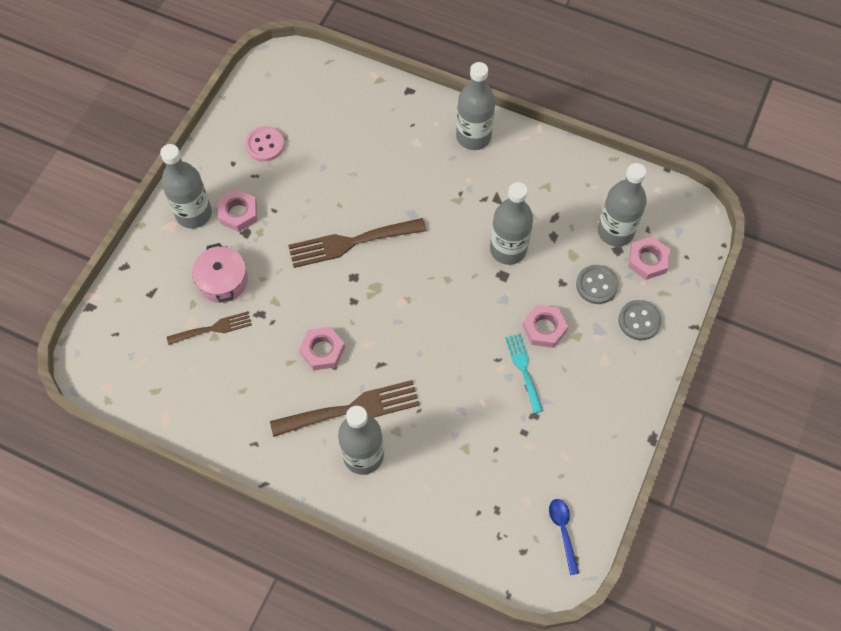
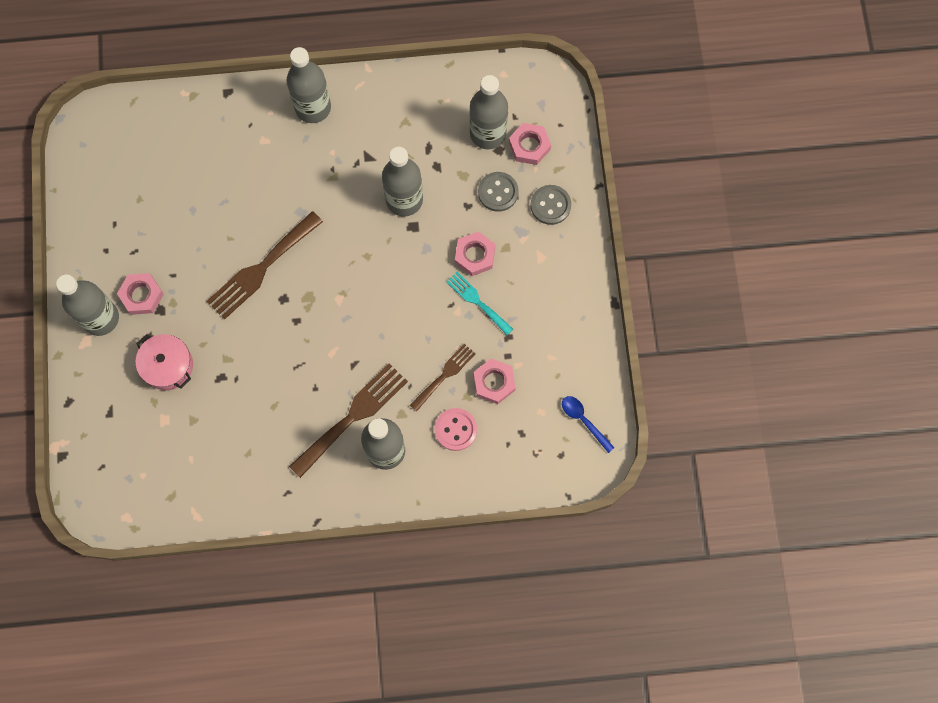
camera: 30 degrees left, 10 degrees up
(214, 328) = (187, 413): brown fork -> brown fork (445, 375)
(265, 145) = (124, 217): pink button -> pink button (455, 430)
(322, 350) = (296, 380): pink nut -> pink nut (494, 382)

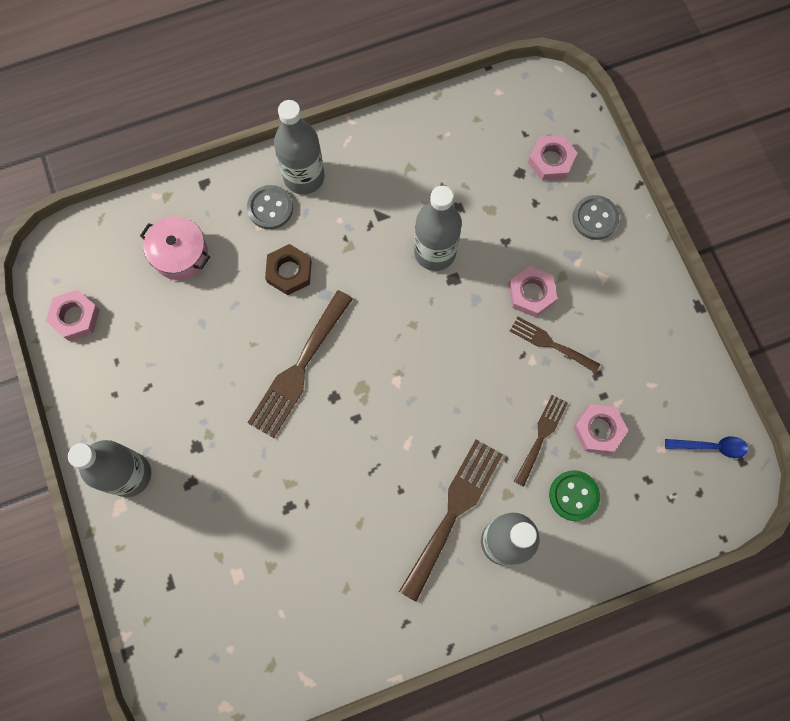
camera: 15 degrees left, 0 degrees up
(142, 295) = (170, 435): pink nut -> pink nut (75, 317)
(168, 366) = (224, 510): pink pot -> pink pot (180, 254)
(277, 185) = (289, 272): none -> brown nut
(455, 430) = (573, 495): pink button -> green button
(477, 301) = (550, 343): turquoise fork -> brown fork
(488, 133) = (502, 158): grey bottle -> none
(498, 192) = (534, 218): grey button -> grey button (270, 208)
(583, 420) = (711, 446): blue spoon -> blue spoon turned 150 degrees clockwise

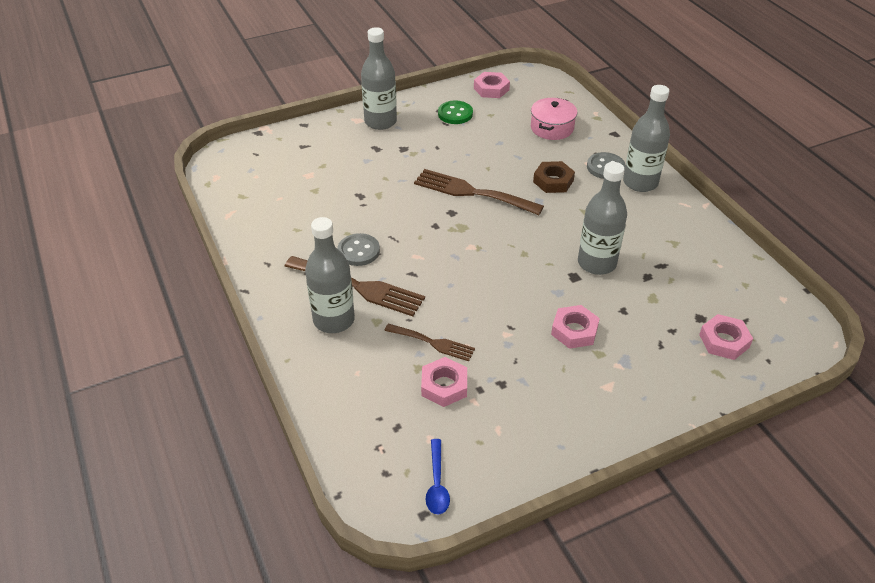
camera: 85 degrees right, 30 degrees down
(550, 343) = (526, 346): brown fork -> none
(573, 495) = (377, 368): green button -> green button (455, 114)
(595, 218) = (672, 378): grey button -> grey button (358, 251)

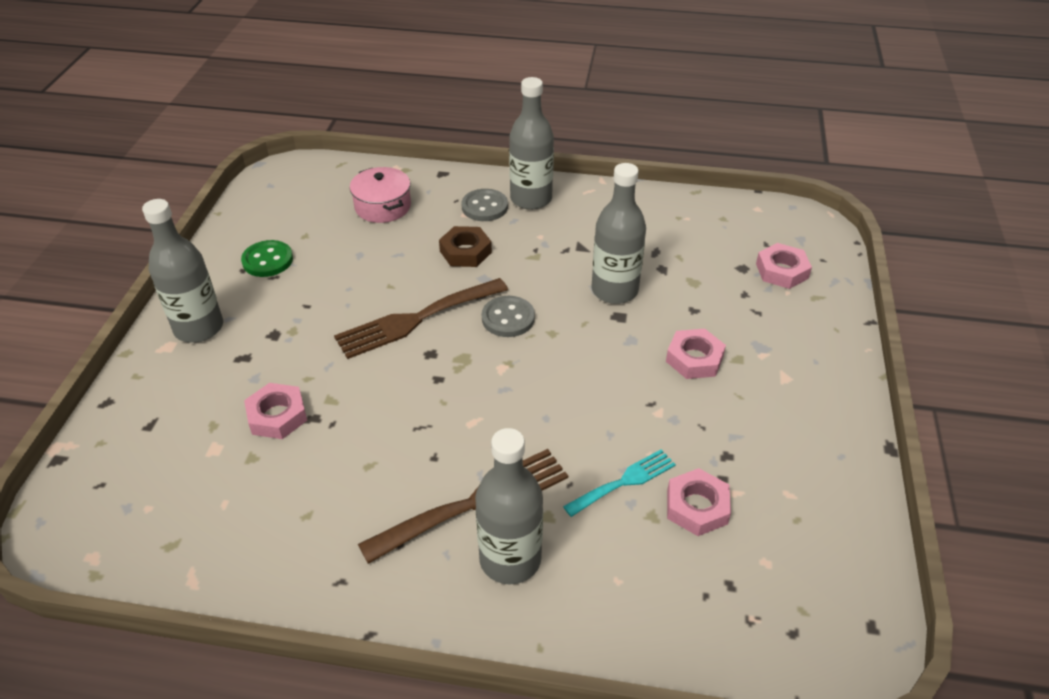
camera: 55 degrees left, 0 degrees up
(358, 251) = (412, 471): grey button -> grey button (508, 318)
(433, 343) = (624, 481): brown fork -> turquoise fork
(437, 484) = (835, 590): blue spoon -> none
(491, 89) = (262, 211): pink nut -> pink nut (277, 416)

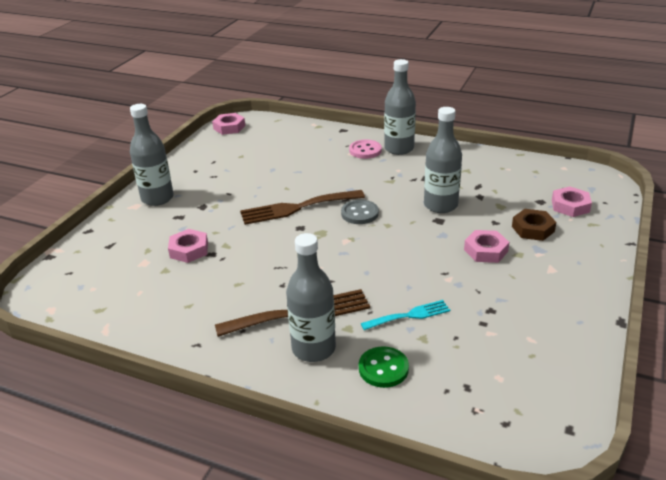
camera: 15 degrees right, 10 degrees down
(267, 260) = (212, 167): green button -> green button (383, 368)
(383, 206) = (297, 145): pink pot -> none
(465, 252) = (343, 174): brown nut -> brown nut (533, 229)
(484, 207) = (365, 150): grey button -> pink button
(697, 507) = (458, 337): pink nut -> pink nut (229, 127)

